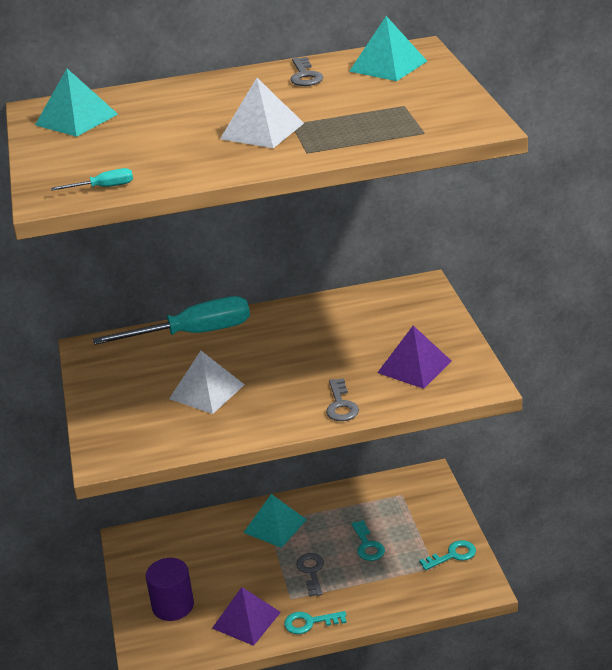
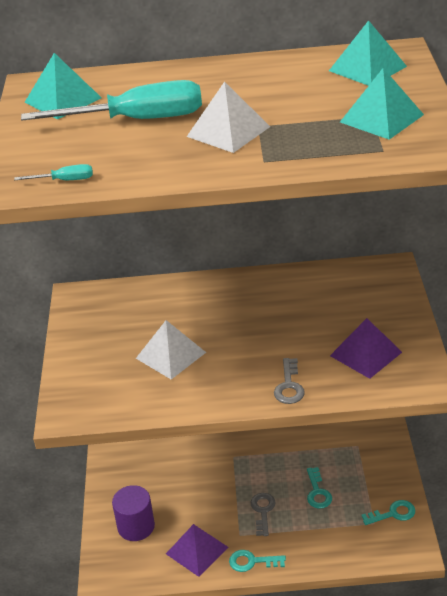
camera: 10 degrees right, 5 degrees up
(193, 333) = (172, 293): turquoise screwdriver -> turquoise screwdriver (137, 120)
(275, 526) = (239, 461): turquoise pyramid -> turquoise pyramid (381, 118)
(305, 76) = (285, 72): grey key -> none

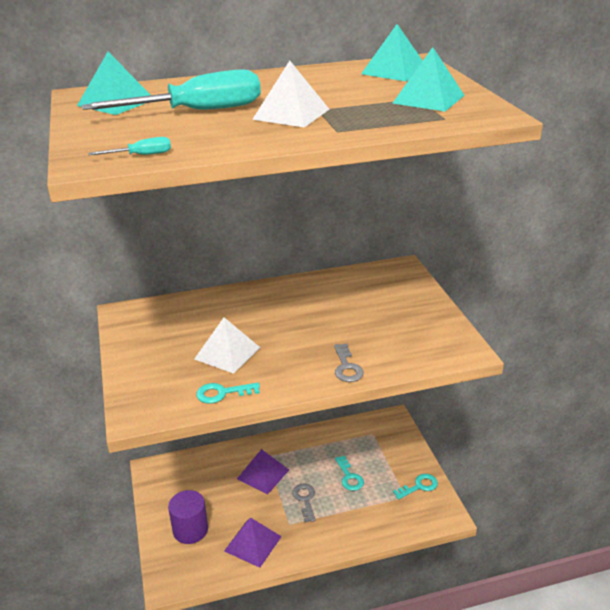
camera: 15 degrees left, 5 degrees down
(252, 561) = (306, 546): turquoise key -> turquoise key (222, 393)
(366, 354) = (406, 334): purple pyramid -> purple pyramid (263, 474)

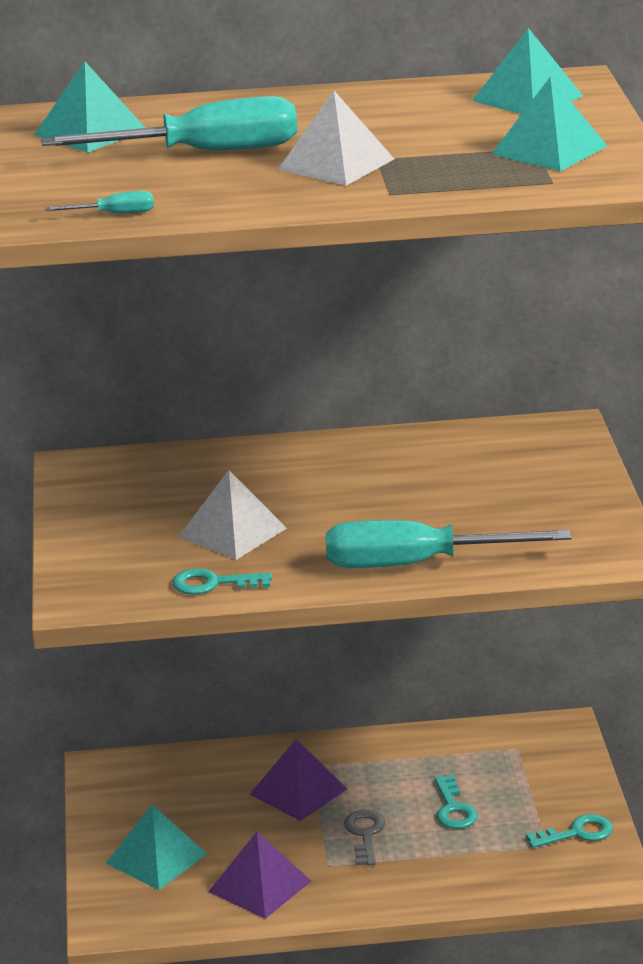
camera: 10 degrees right, 5 degrees down
(190, 530) = (156, 858): purple cylinder -> turquoise pyramid
(346, 367) = (416, 564): grey key -> turquoise screwdriver

